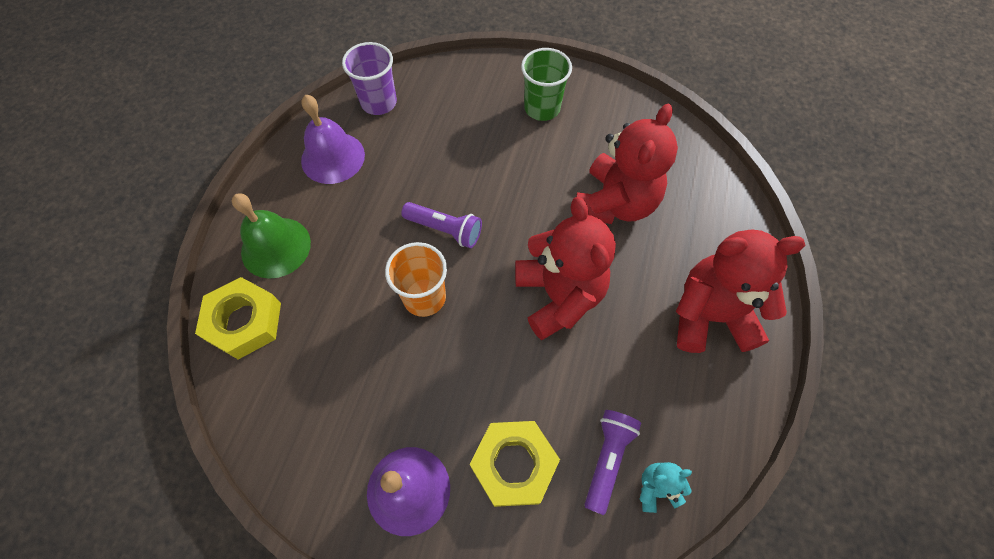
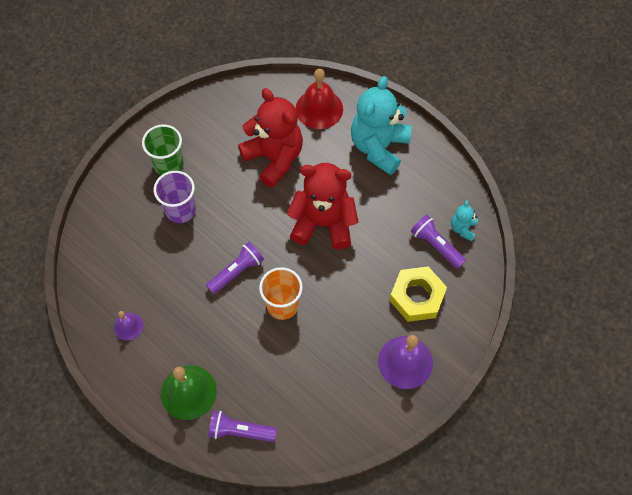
camera: 65 degrees left, 0 degrees up
(244, 322) = (240, 431): yellow nut -> purple flashlight
(333, 157) = (128, 326): purple bell -> purple bell, size x0.55
(379, 102) = (93, 274): purple cup -> purple cup (180, 210)
(710, 316) = (379, 147): red teddy bear -> turquoise teddy bear
(716, 221) = (319, 109): none -> red bell

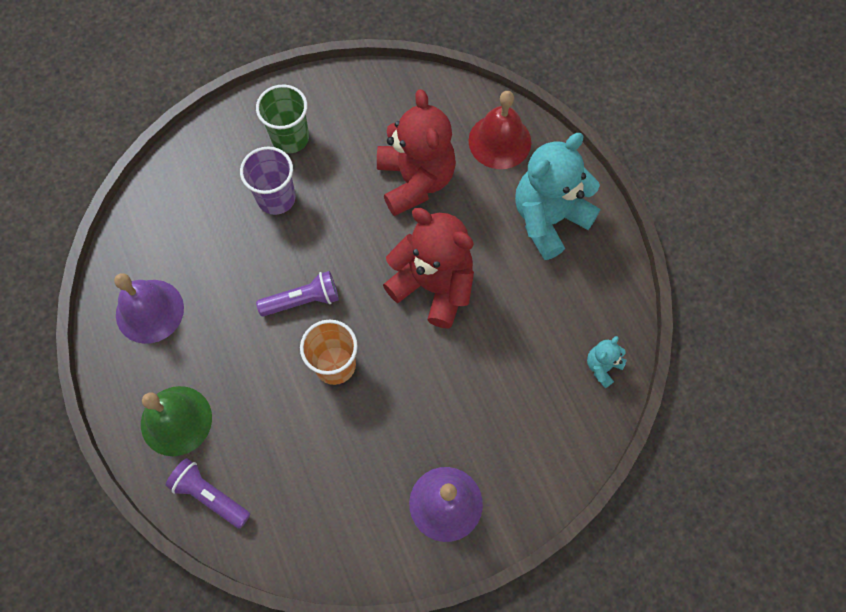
camera: 25 degrees right, 5 degrees up
(128, 326) = (149, 311): purple bell -> purple bell, size x1.83
(417, 297) = (501, 428): yellow nut -> none
(436, 245) = (558, 373): purple flashlight -> none

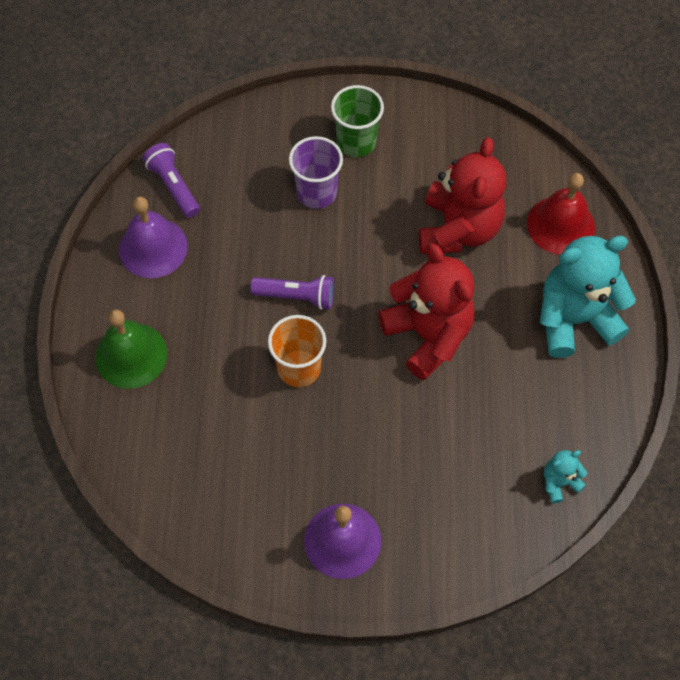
camera: 25 degrees right, 5 degrees down
(210, 495) = (130, 435): purple flashlight -> purple flashlight (174, 186)

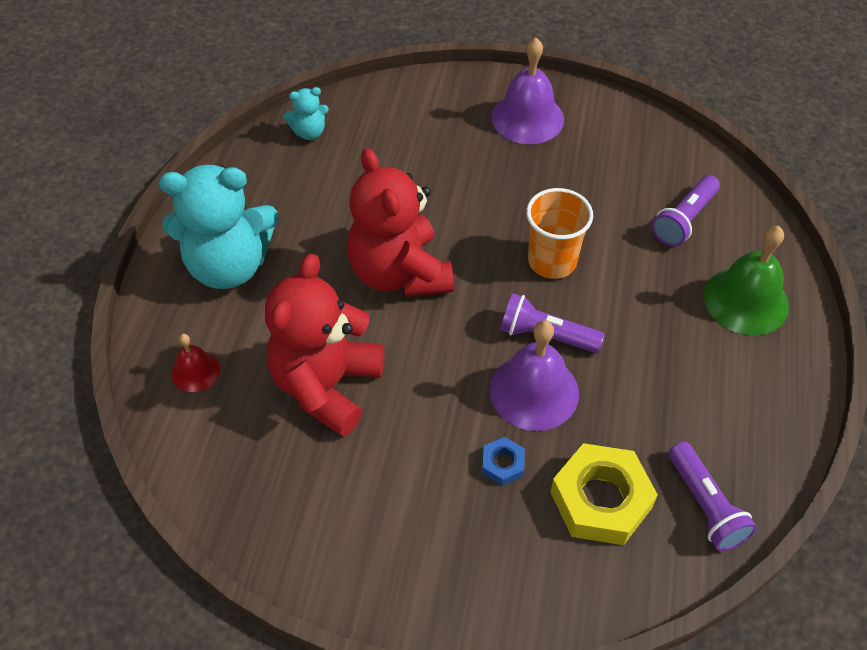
camera: 170 degrees left, 10 degrees down
(153, 247) = (729, 422): purple bell -> purple bell (534, 391)
(181, 433) = (684, 220): none -> purple flashlight
(246, 179) = (601, 500): none -> yellow nut
(317, 192) = (503, 464): purple cup -> blue nut
(356, 142) = (433, 533): green cup -> none
(561, 225) = (195, 371): red bell -> red bell, size x0.55

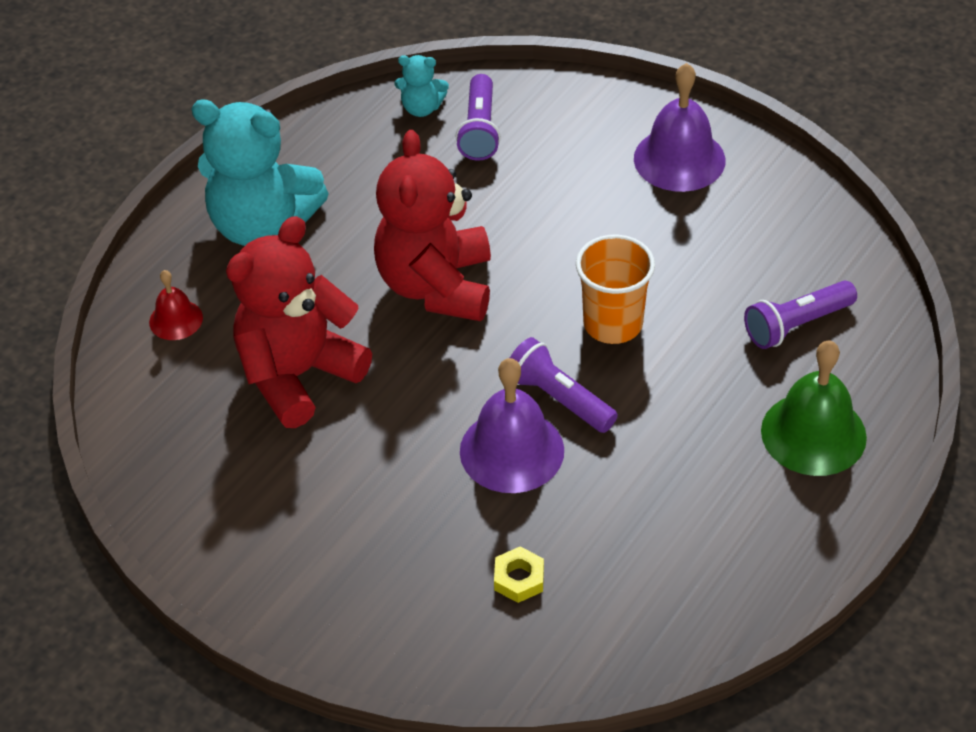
camera: 25 degrees right, 5 degrees down
(503, 464) = (436, 510): blue nut -> none
(601, 500) = (519, 579): yellow nut -> yellow nut, size x0.48
(705, 506) = (628, 623): purple flashlight -> purple flashlight (479, 130)

